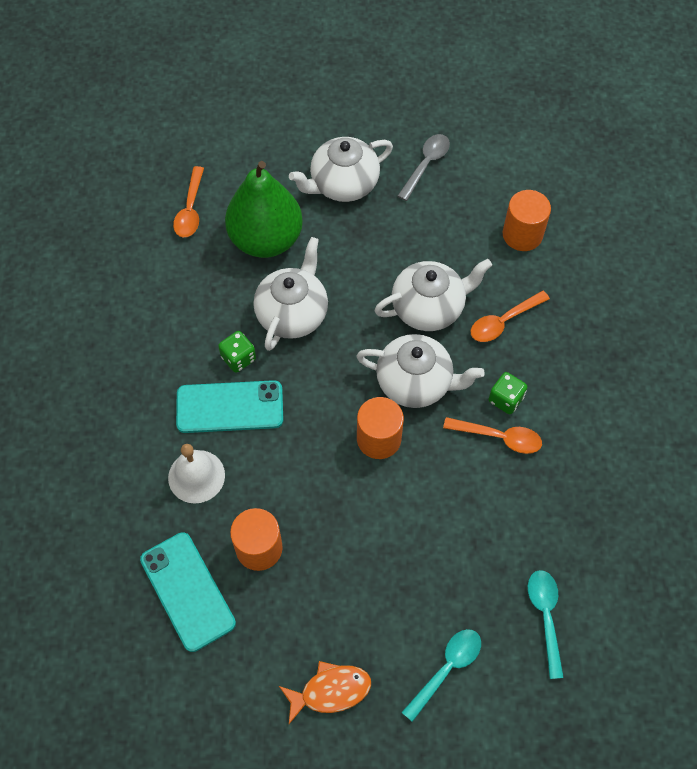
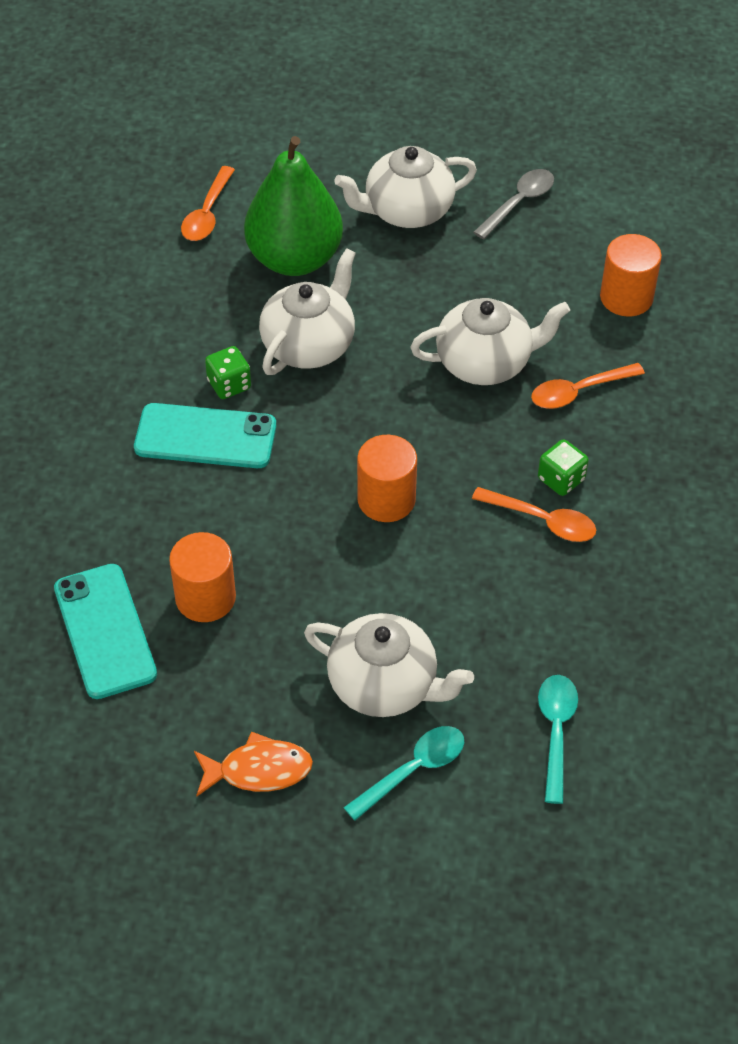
camera: 10 degrees right, 10 degrees down
(196, 476) = (146, 506): white bell -> none
(415, 382) = (448, 443): white teapot -> white teapot (385, 685)

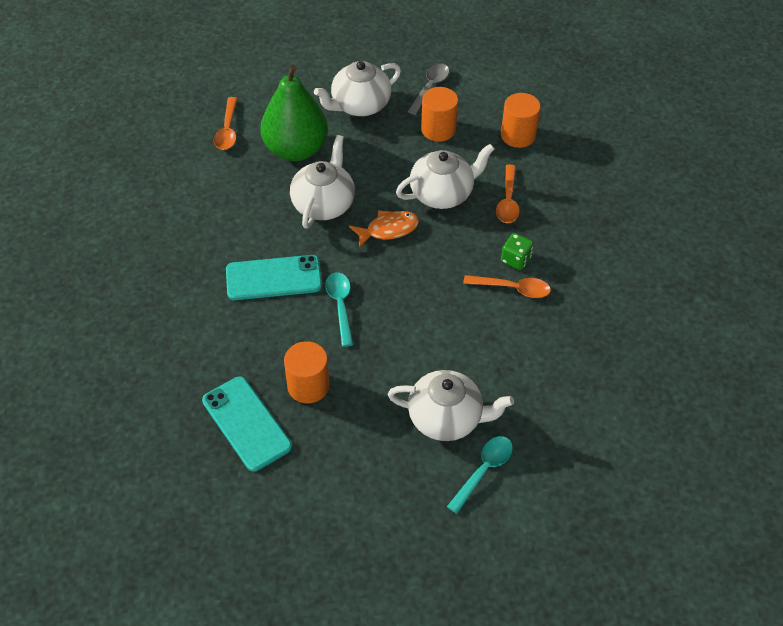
camera: 15 degrees left, 0 degrees up
(229, 385) = (278, 240): green dice -> none
(258, 770) = (381, 494): orange fish -> orange fish (388, 229)
(386, 499) = (407, 295): orange cylinder -> orange cylinder (438, 129)
(556, 731) = (567, 424): turquoise spoon -> turquoise spoon (340, 305)
(578, 392) = (508, 201): orange spoon -> orange spoon turned 45 degrees counterclockwise

